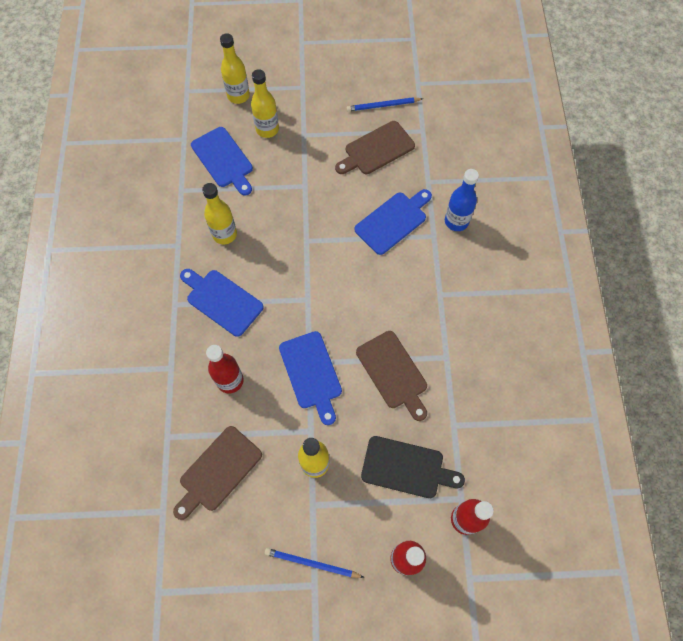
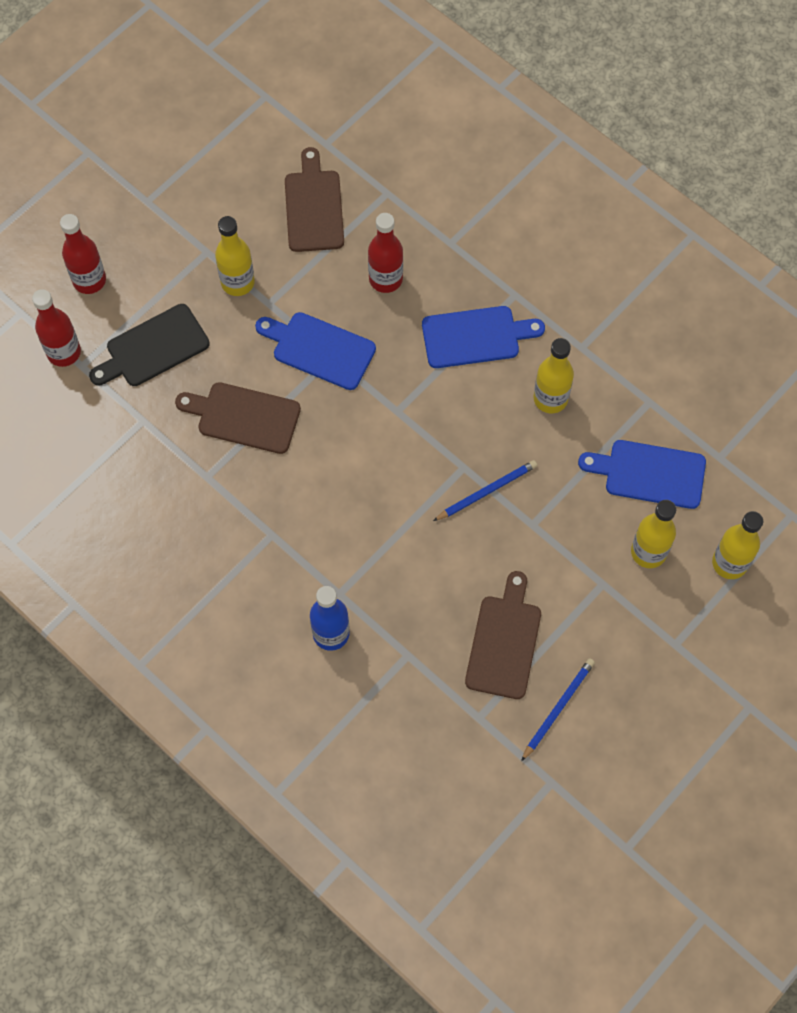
camera: 135 degrees right, 0 degrees up
(312, 563) = (164, 213): blue pencil -> blue pencil (487, 491)
(393, 221) = (398, 571): blue cutting board -> none

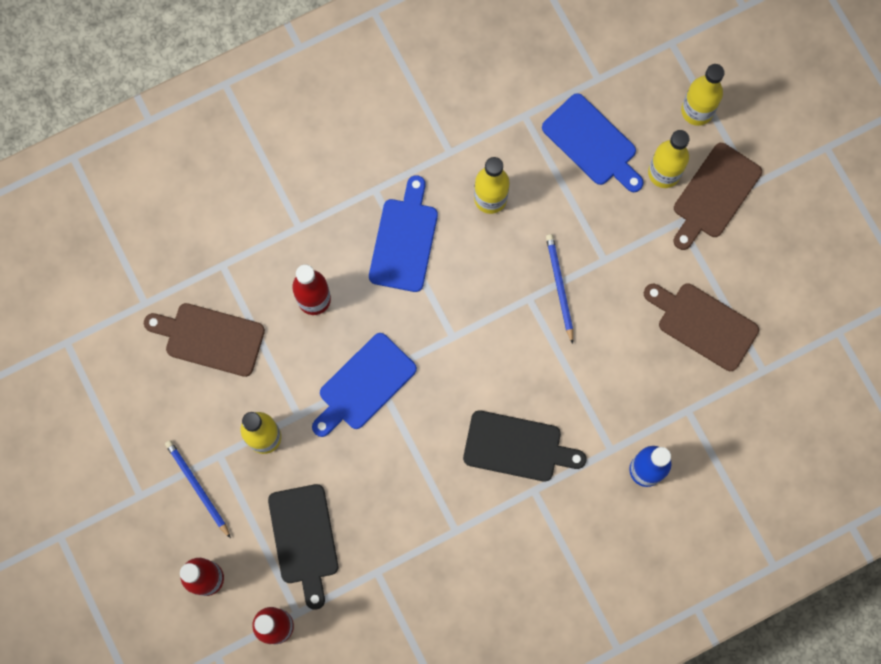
camera: 70 degrees left, 10 degrees up
(244, 417) = (408, 477): brown cutting board -> brown cutting board (714, 194)
(310, 505) = (517, 447): none -> black cutting board
(558, 708) = (777, 302): blue pencil -> blue pencil (197, 487)
(649, 474) = (592, 143): blue cutting board -> blue cutting board turned 75 degrees counterclockwise

